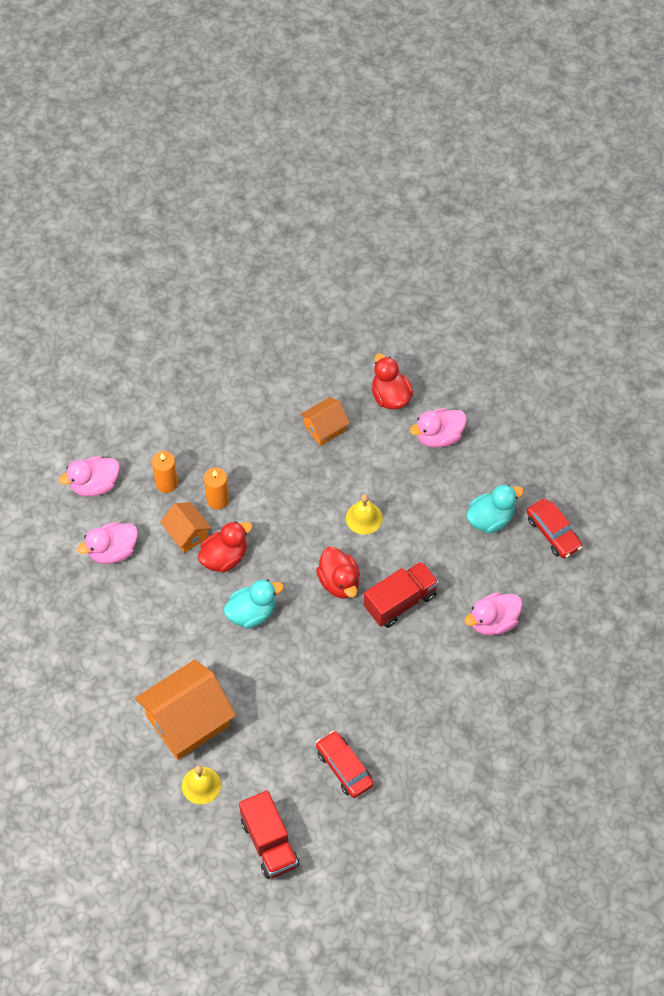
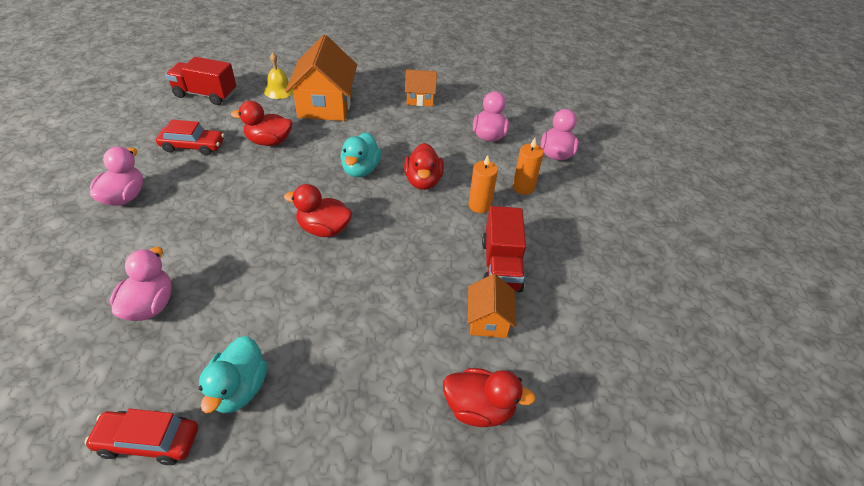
camera: 125 degrees right, 15 degrees down
(187, 534) = (465, 174): orange house -> orange house (420, 99)
(282, 715) = (269, 141): none -> red duck
(364, 518) = (361, 284): yellow bell -> none
(400, 601) = (257, 254): red truck -> red truck (501, 266)
(439, 436) = (383, 418): pink duck -> pink duck (124, 197)

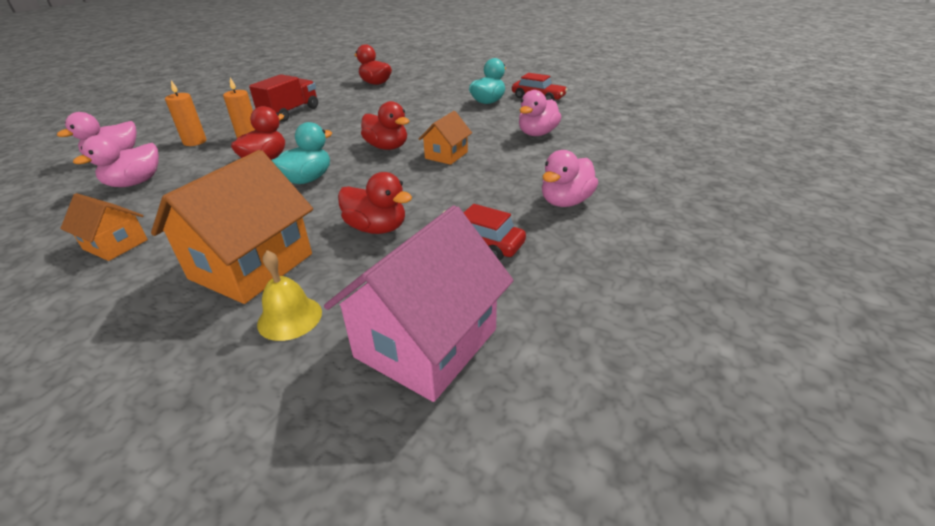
camera: 150 degrees left, 10 degrees down
(205, 94) = (426, 343): red truck -> pink house
(488, 320) = (332, 99): orange house -> orange house (446, 155)

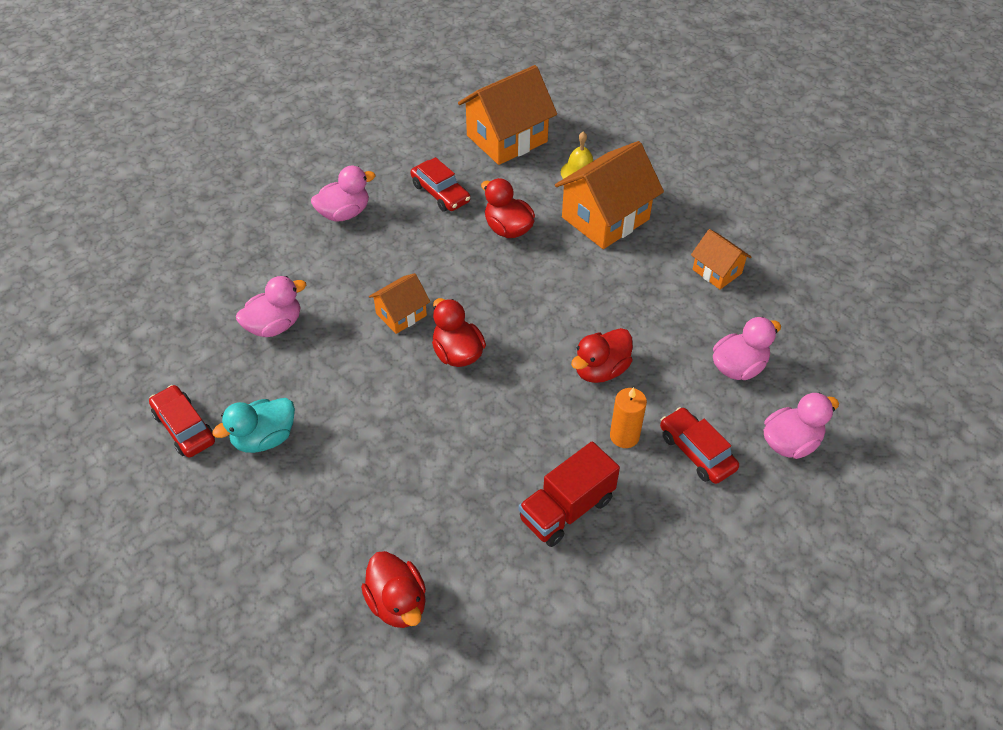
camera: 160 degrees left, 15 degrees up
(195, 142) = (696, 451): orange candle -> red car
(307, 179) = (556, 315): turquoise duck -> none
(426, 343) = (507, 139): pink house -> orange house

